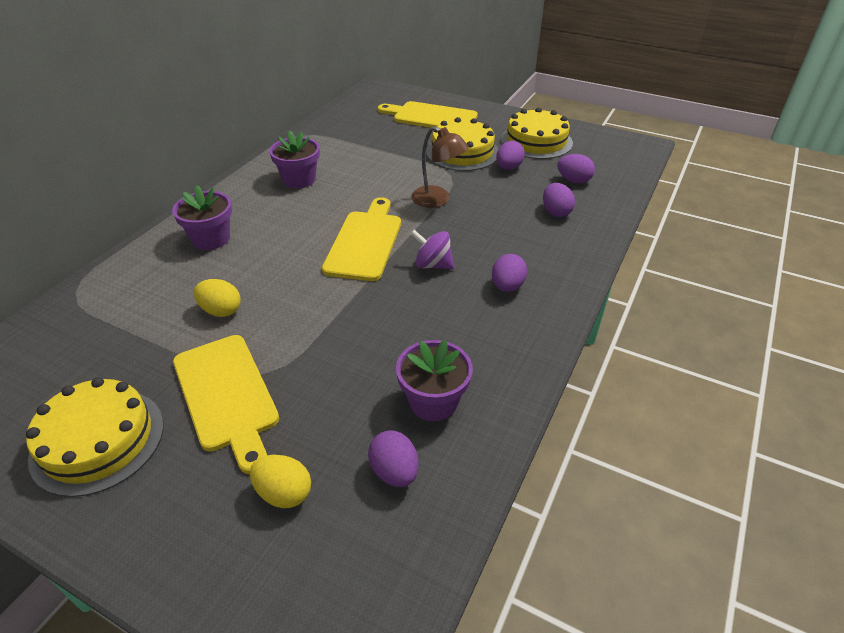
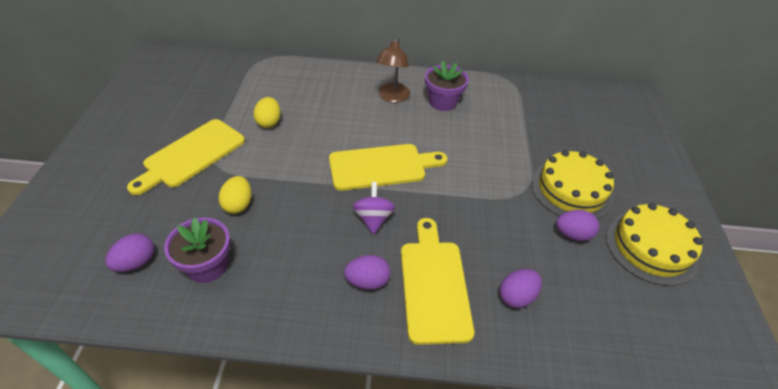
camera: 65 degrees right, 5 degrees up
(98, 440) = (147, 119): yellow cake -> none
(211, 239) = (342, 88): purple flower pot -> none
(284, 493) = (114, 211): yellow egg -> yellow egg (238, 204)
(431, 117) = (617, 148): yellow cutting board -> yellow cutting board (434, 284)
(438, 200) = (473, 194): brown lamp -> brown lamp (392, 97)
(573, 180) = (594, 301): purple egg -> none

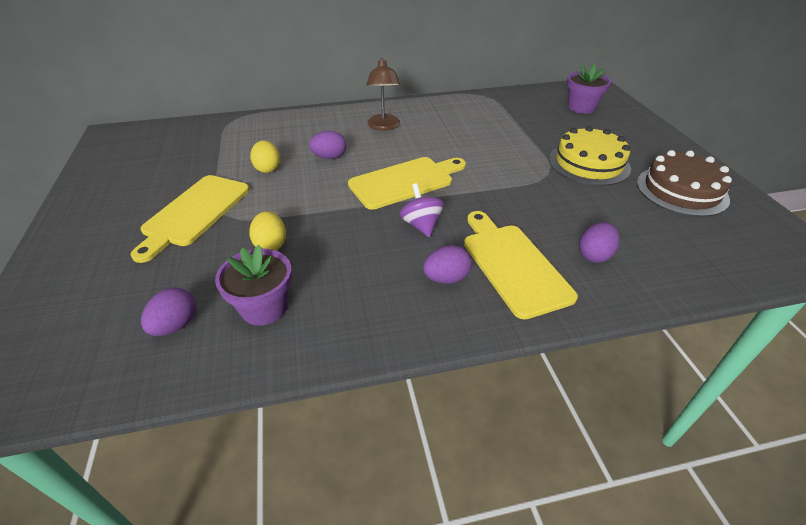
camera: 15 degrees left, 5 degrees down
(443, 102) = (434, 121): purple flower pot -> purple flower pot (581, 107)
(572, 234) = (611, 196): purple egg -> purple egg (329, 157)
(651, 247) = (681, 190): yellow cake -> brown cake

